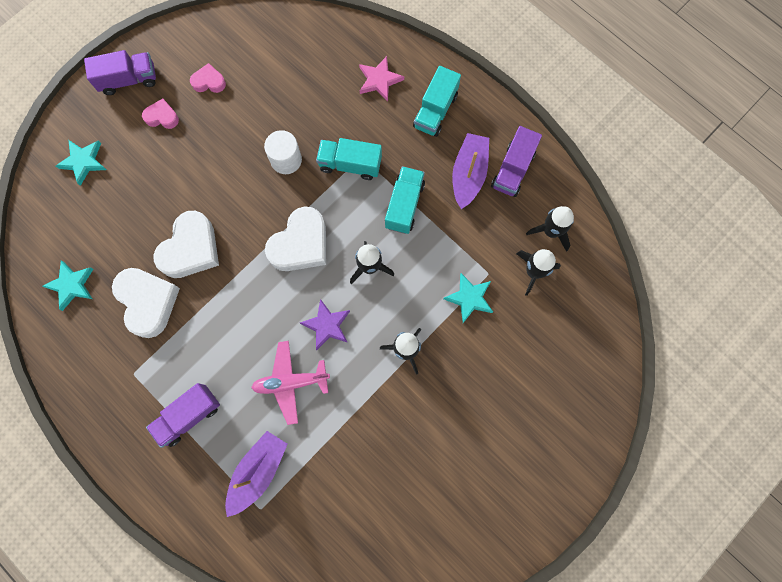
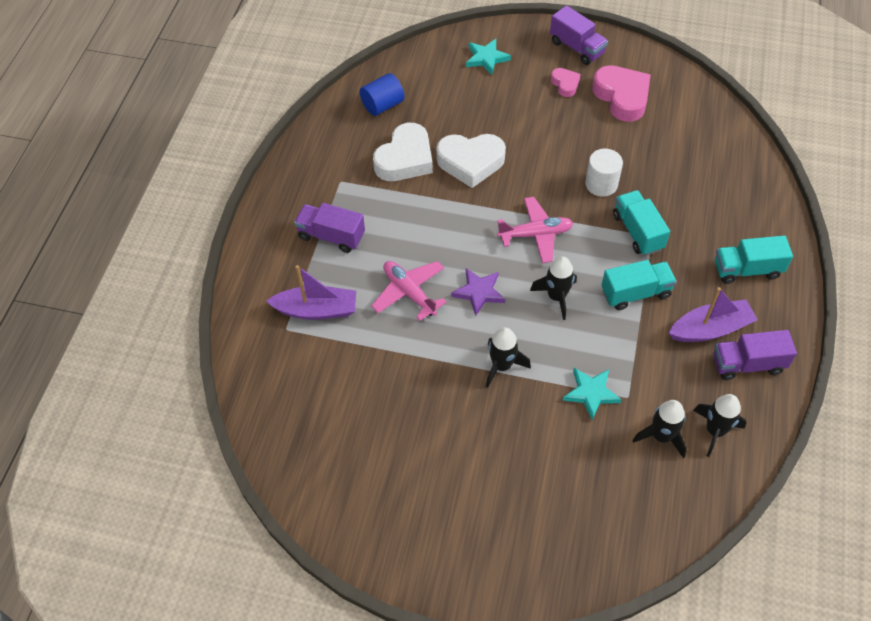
camera: 60 degrees right, 20 degrees down
(71, 285) = (382, 105): turquoise star -> blue cylinder
(209, 82) = (622, 97): pink heart -> pink heart, size x1.93
(300, 244) = (535, 234): white heart -> pink plane
(379, 80) = (735, 211): pink star -> none

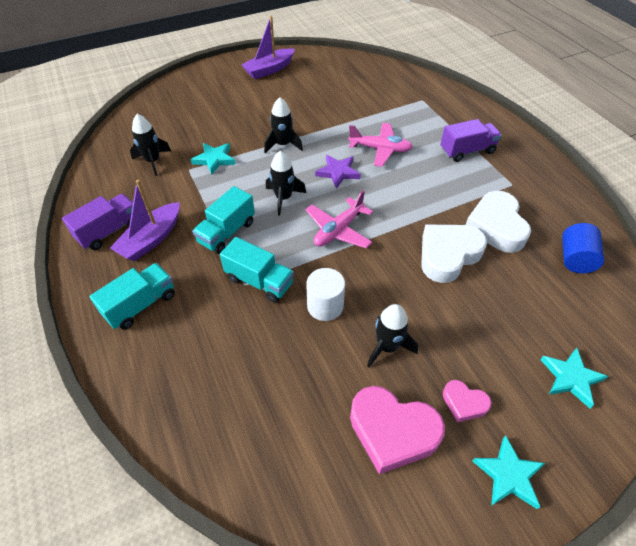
camera: 140 degrees right, 5 degrees down
(316, 310) = (419, 114): purple boat -> purple boat (269, 69)
(577, 48) = (508, 475): purple truck -> turquoise star
(715, 431) = (117, 181): black rocket -> black rocket (387, 347)

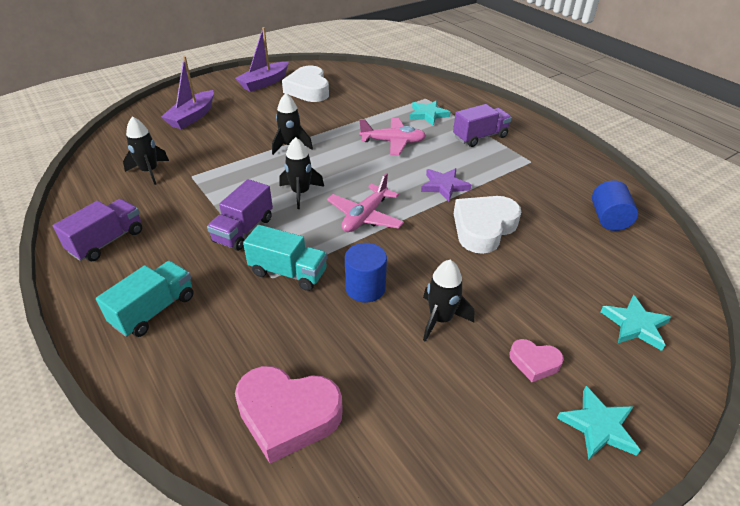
camera: 10 degrees left, 10 degrees down
(151, 239) = (158, 244): purple boat -> purple boat (192, 117)
(214, 159) = (219, 164): turquoise star -> turquoise star (428, 115)
(227, 232) = (243, 230): turquoise truck -> purple truck
(325, 306) = (365, 288): white cylinder -> blue cylinder
(338, 172) = (354, 165): purple star -> purple star (444, 186)
(392, 431) = (465, 401): pink heart -> pink heart (287, 415)
(496, 226) = (524, 198): white heart -> white heart (308, 90)

